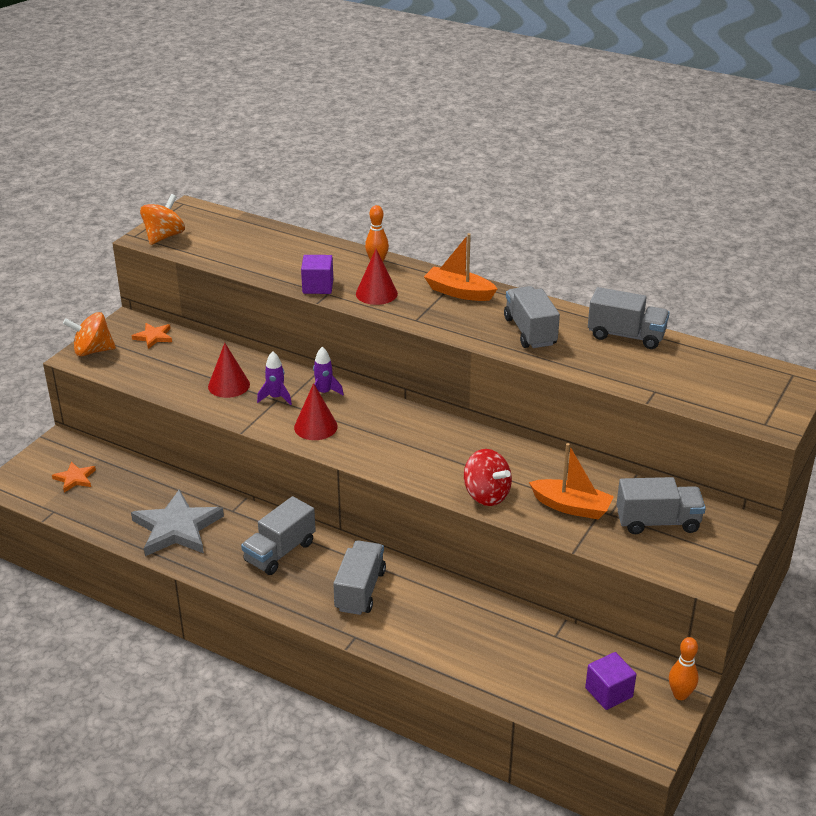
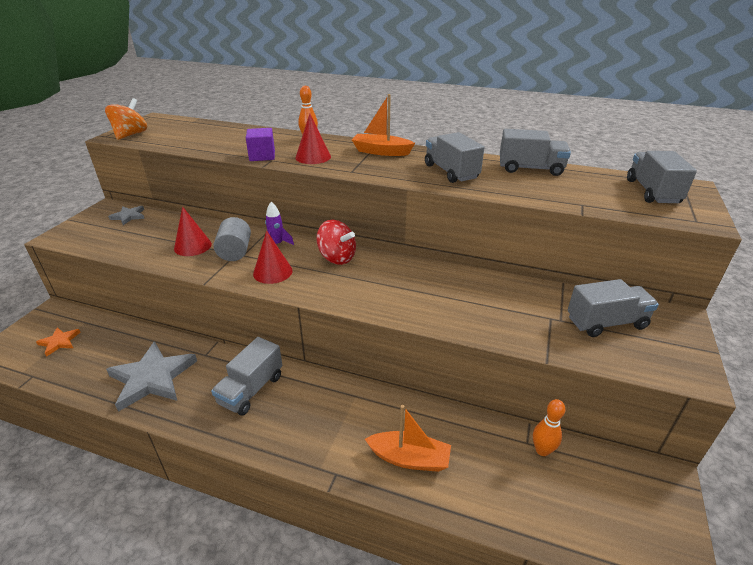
camera: 10 degrees left, 0 degrees up
(92, 351) = (72, 231): orange spinning top -> none
(153, 337) = (129, 216): orange star -> grey star
(276, 398) = (235, 252): purple rocket -> grey cylinder
(360, 590) = (332, 419): grey truck -> grey truck (652, 192)
(486, 495) = (442, 315): red spinning top -> red spinning top (337, 258)
(571, 507) = (523, 318): orange boat -> orange boat (409, 458)
(609, 692) = (605, 502): purple cube -> none
(680, 695) = (672, 493): orange bowling pin -> orange bowling pin (542, 450)

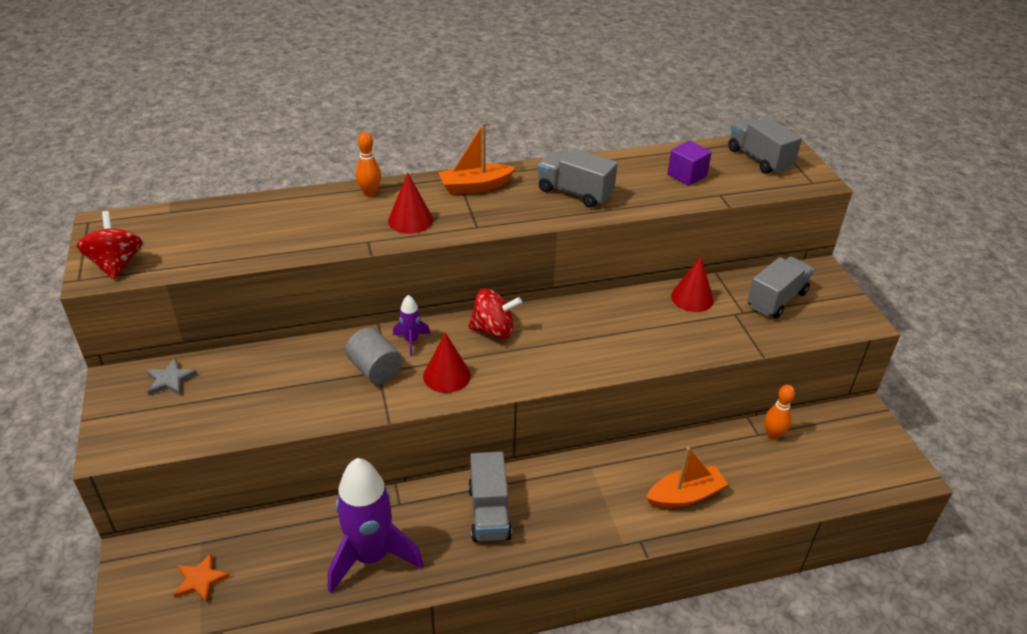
camera: 35 degrees left, 5 degrees up
(131, 135) = (116, 264): orange spinning top -> red spinning top
(152, 378) = (371, 556): grey star -> purple rocket
(192, 246) = (315, 384): red cone -> red cone (692, 298)
(262, 156) = (349, 239): purple cube -> purple cube (687, 175)
(530, 169) = (640, 162): grey truck -> none

